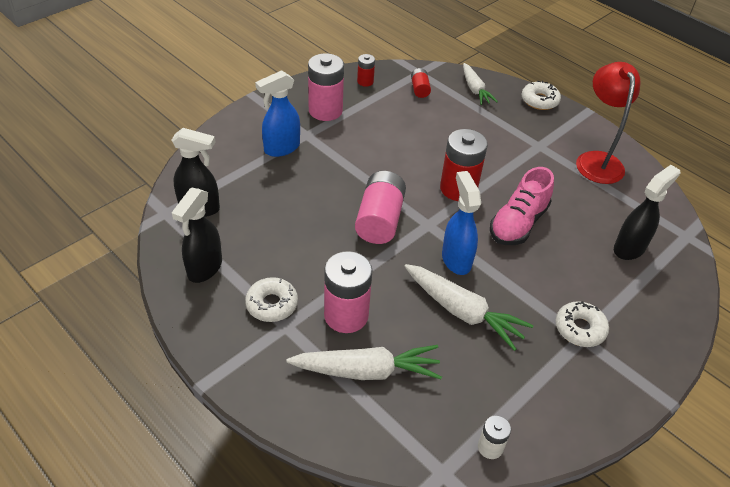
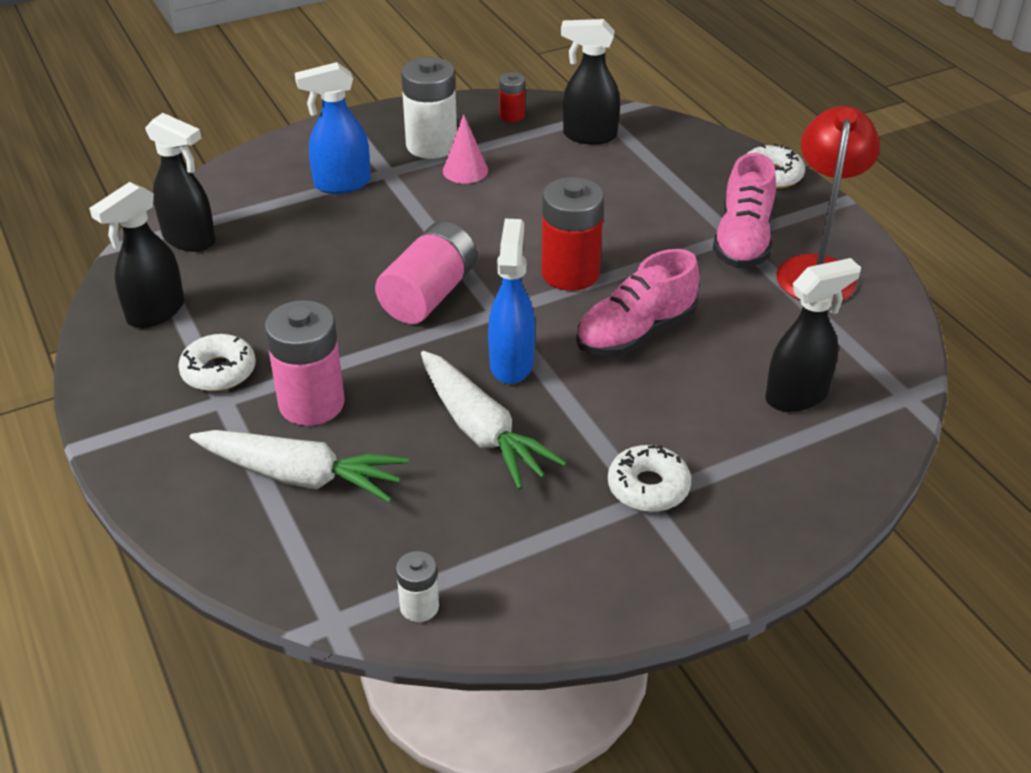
camera: 20 degrees right, 5 degrees down
(325, 110) = (431, 145): pink battery -> white battery
(356, 126) = (465, 170): none -> pink cone
(419, 89) = (589, 136): red battery -> black spray bottle
(475, 89) = (675, 147): white carrot -> none
(546, 148) = (743, 240): none -> pink shoe

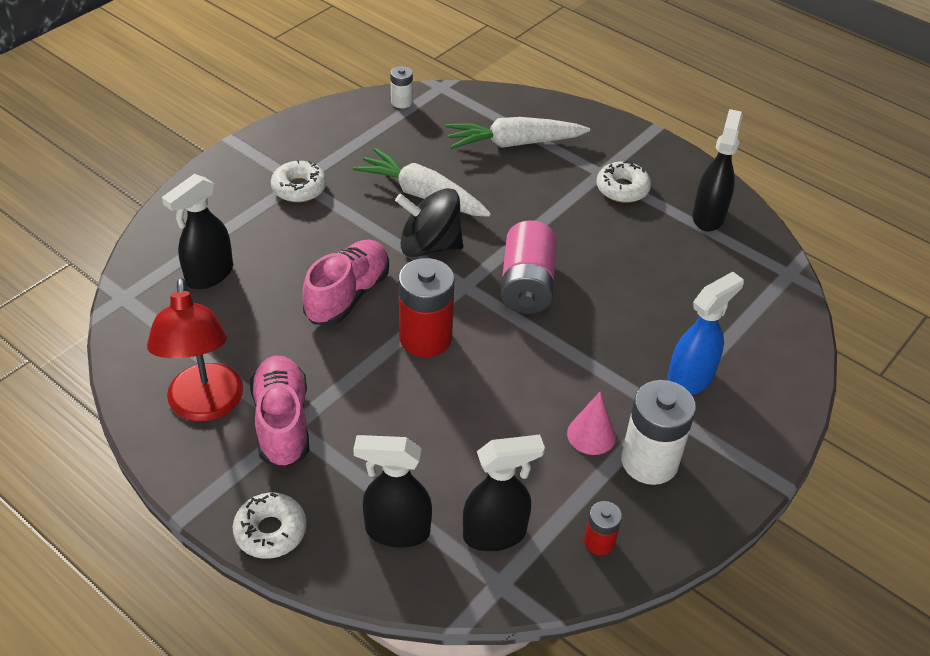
camera: 155 degrees right, 5 degrees up
(190, 240) = (752, 282): black spray bottle -> black spray bottle (396, 531)
(311, 404) = (544, 184): pink battery -> none
(511, 363) = (429, 246): blue spray bottle -> black spinning top

